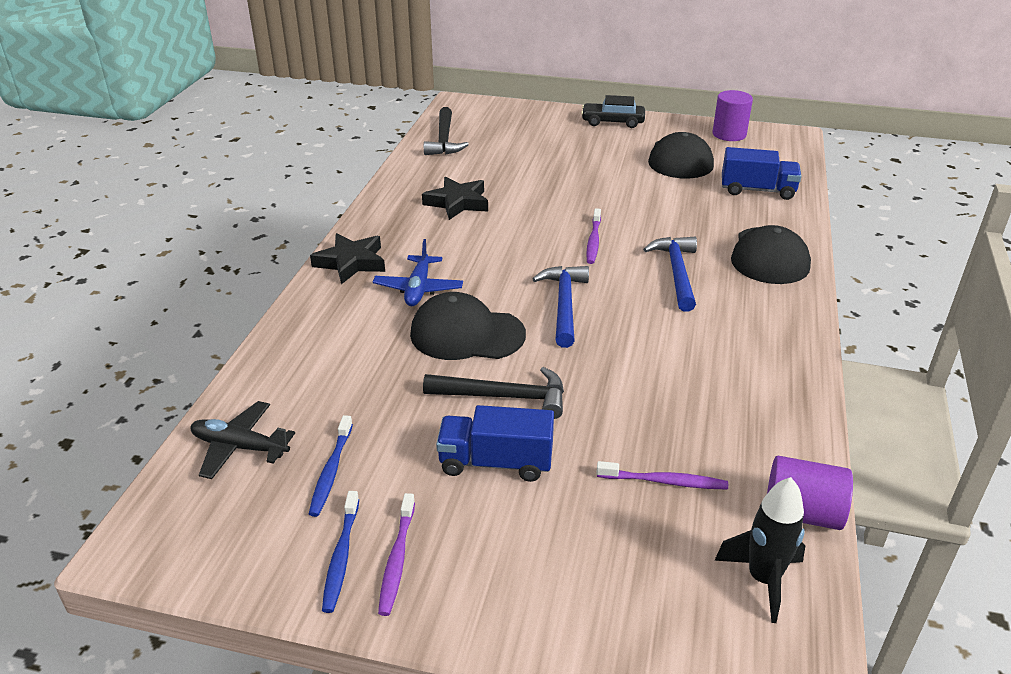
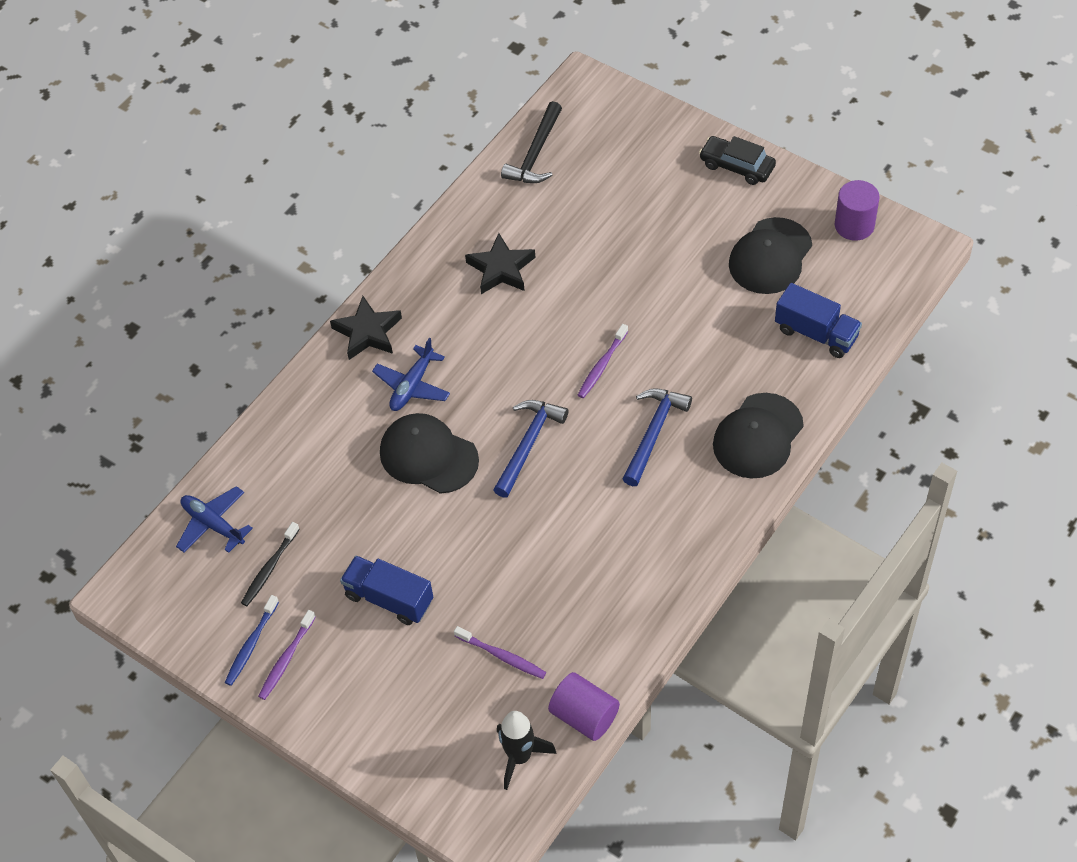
camera: 25 degrees right, 20 degrees up
(240, 447) = (213, 524): black plane -> blue plane
(331, 471) = (269, 568): blue toothbrush -> black toothbrush
(504, 397) = (426, 536): black hammer -> none

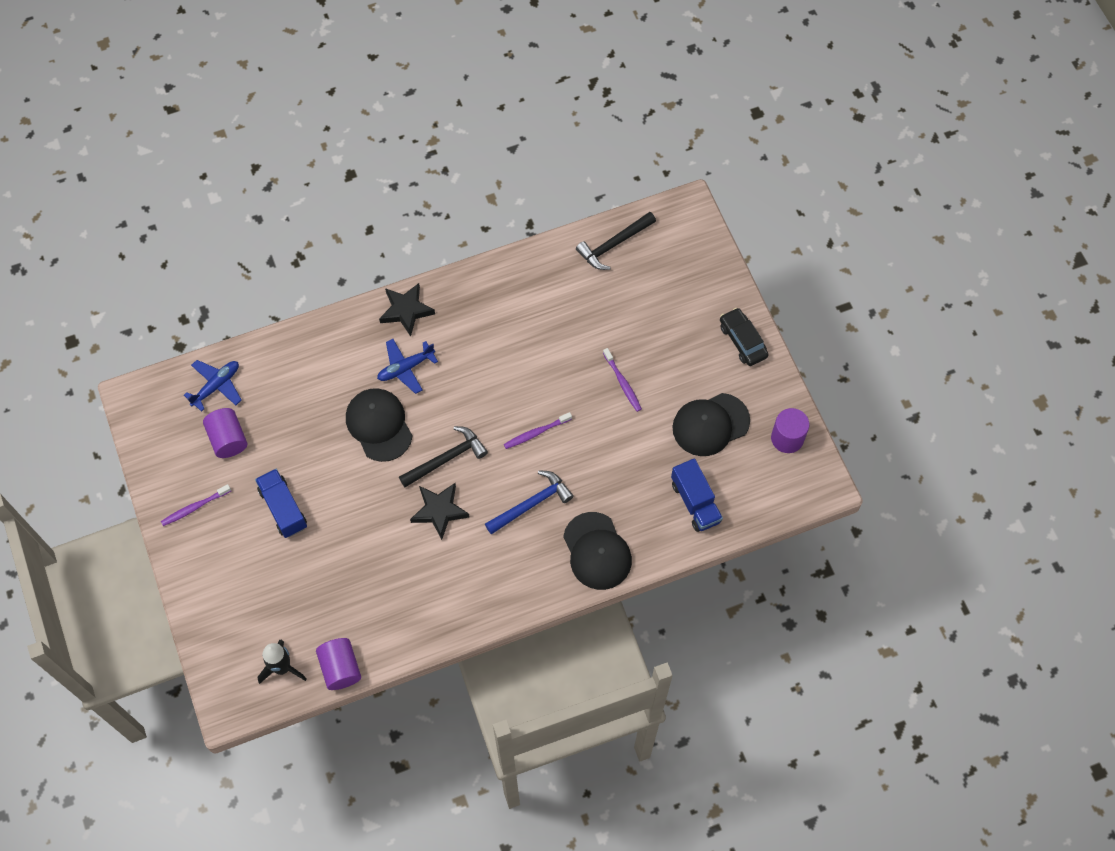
camera: 30 degrees right, 10 degrees up
(213, 524) = (216, 386): blue plane -> blue plane turned 60 degrees clockwise
(251, 644) = (181, 483): blue toothbrush -> none
(269, 568) = (228, 439): black toothbrush -> purple cylinder
(501, 269) = (525, 318): black star -> black star (439, 511)
(502, 656) = (321, 594): purple toothbrush -> purple toothbrush (622, 383)
(528, 444) = (446, 459): blue hammer -> black hammer
(758, 436) = (597, 551): black cap -> black cap turned 90 degrees counterclockwise

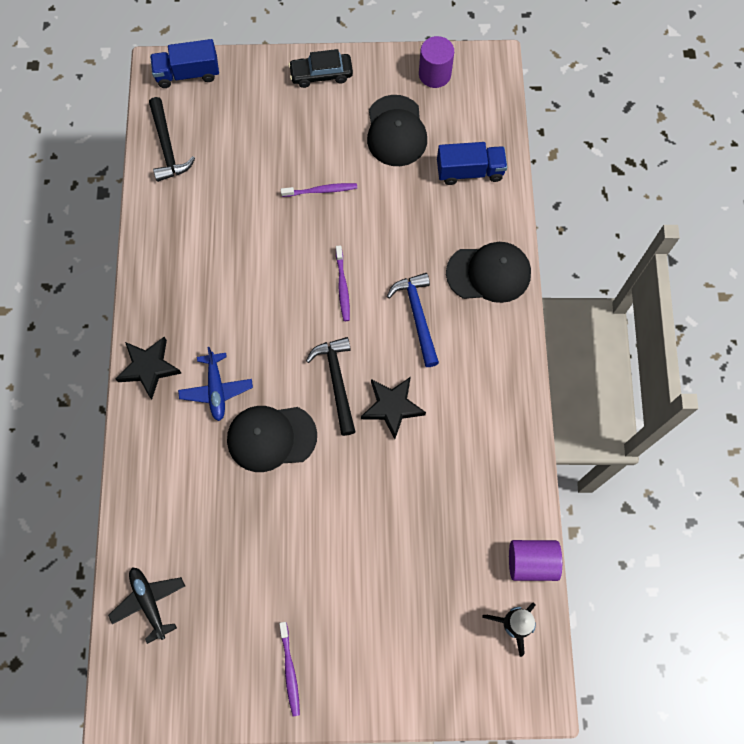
camera: 70 degrees left, 5 degrees up
(216, 386) = (149, 602): blue plane -> black plane
(228, 439) = (221, 608): purple cylinder -> none
(283, 508) = (328, 569): blue truck -> blue truck (188, 74)

